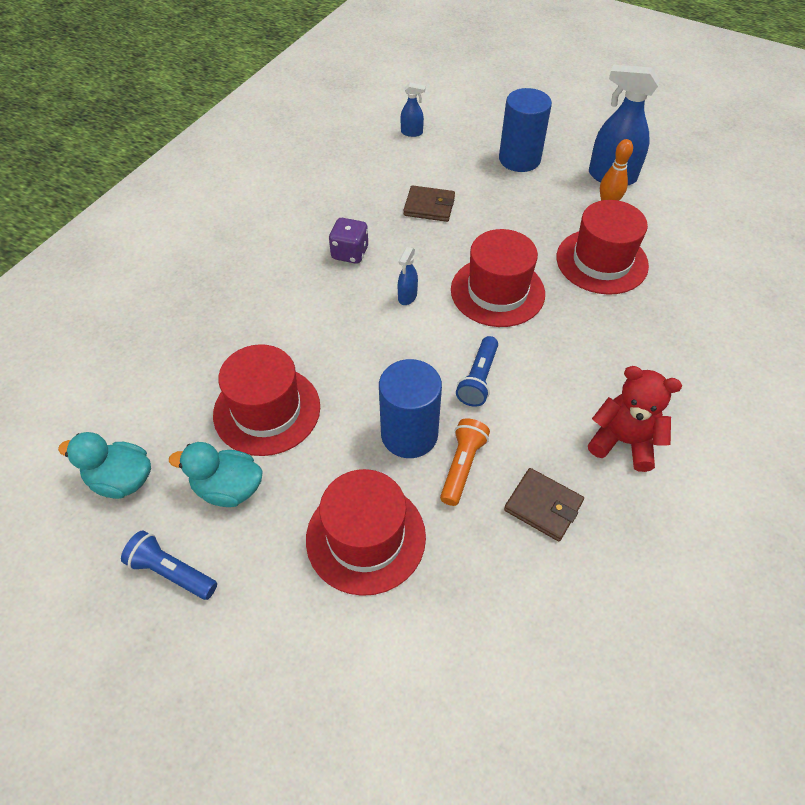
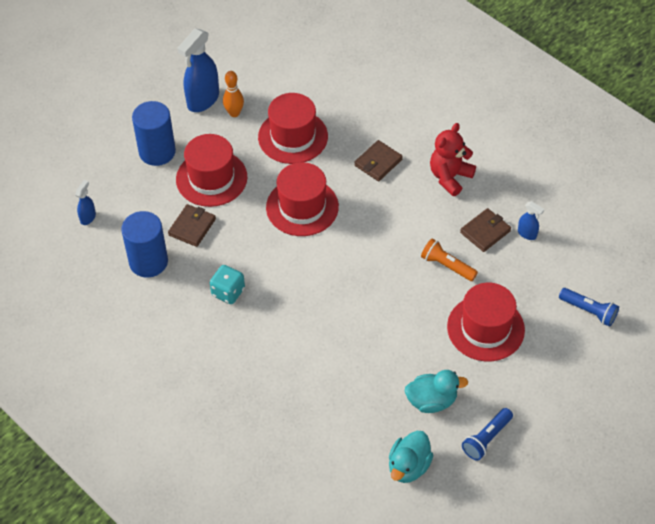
camera: 75 degrees left, 0 degrees up
(228, 488) = (431, 401): turquoise duck -> turquoise duck turned 120 degrees counterclockwise
(267, 410) = (372, 370): red hat -> red hat (211, 178)
(350, 253) = (228, 292): purple dice -> turquoise dice
(407, 297) = (289, 264): blue spray bottle -> blue spray bottle (527, 234)
(409, 434) = (415, 289): blue cylinder -> blue cylinder (148, 262)
(478, 379) = (379, 239): blue flashlight -> blue flashlight (589, 311)
(606, 353) = (378, 162): none -> brown wallet

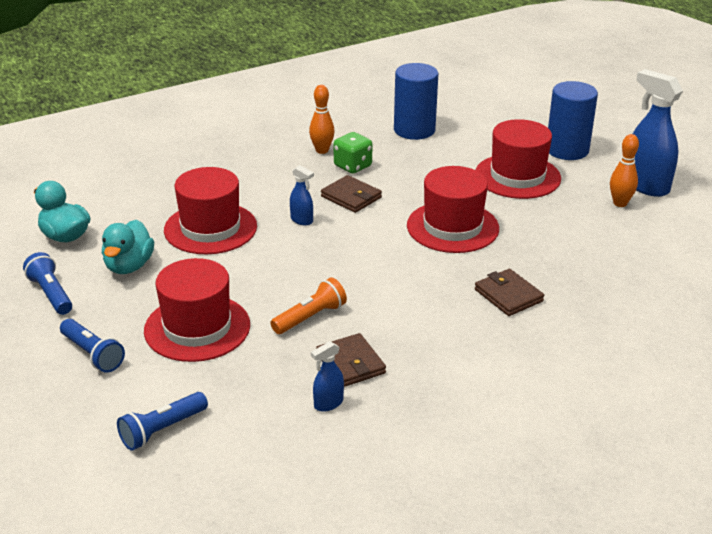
camera: 105 degrees right, 20 degrees down
(88, 217) = (485, 107): blue spray bottle -> blue spray bottle (302, 220)
(192, 227) = (450, 157): brown wallet -> brown wallet (351, 197)
(206, 322) = (322, 150): none -> orange bowling pin
(228, 292) = (352, 166): turquoise dice -> green dice
(293, 137) = (571, 238): red hat -> red hat (210, 228)
(450, 177) = (462, 353): red teddy bear -> none
(539, 380) = (92, 354): none -> blue flashlight

